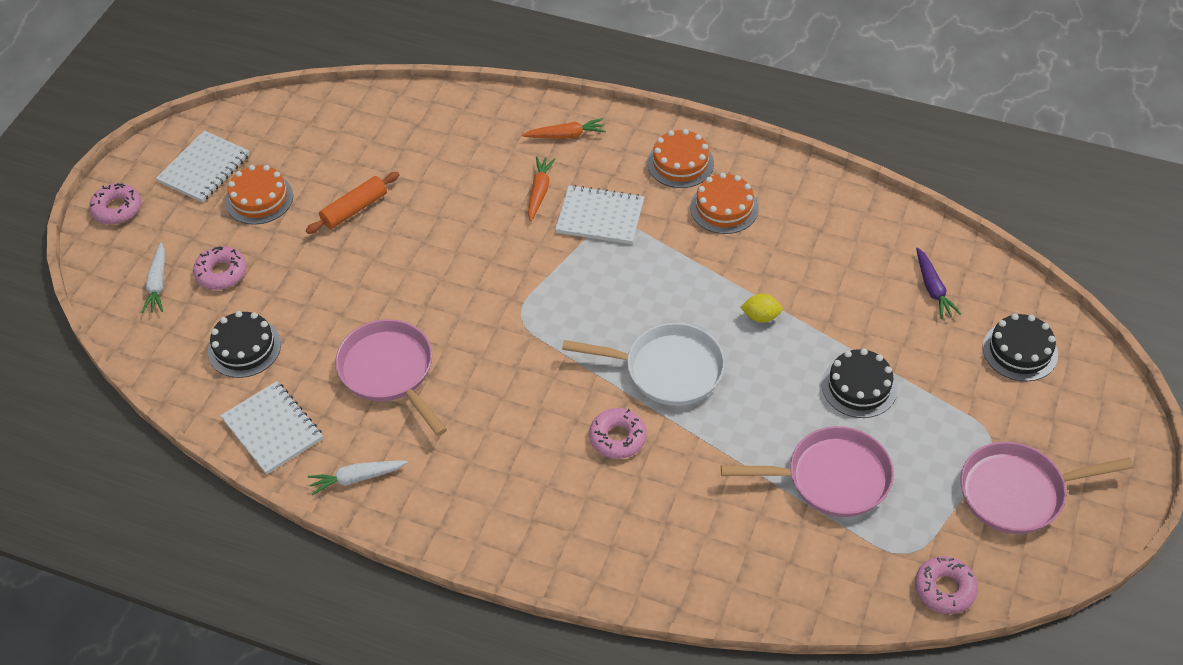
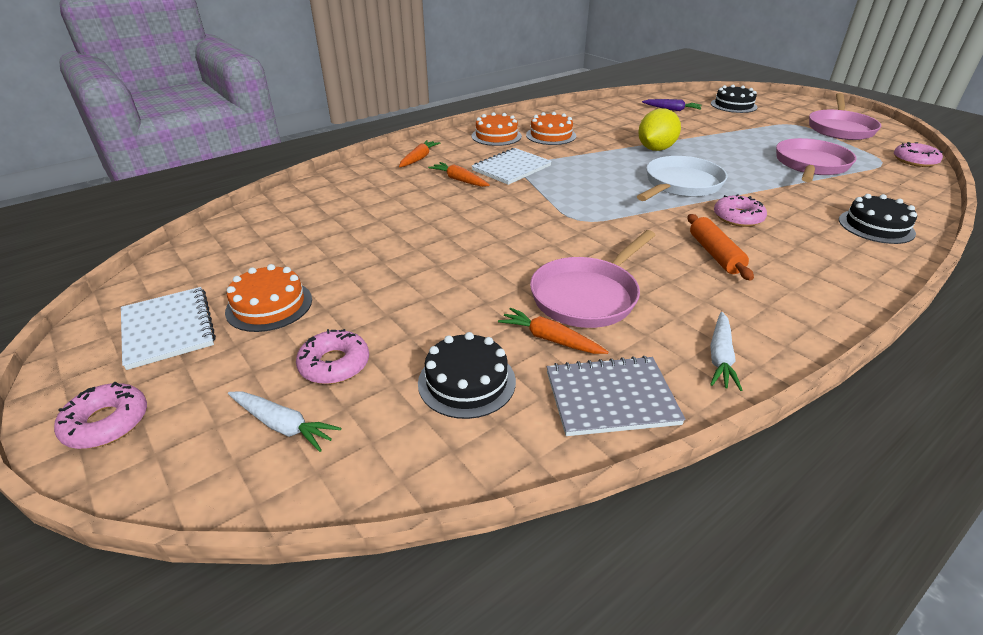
camera: 60 degrees left, 15 degrees down
(272, 429) = (611, 398): white notebook -> grey notebook
(317, 371) = (550, 339): none -> orange carrot
(354, 209) = (364, 257): orange rolling pin -> orange rolling pin (715, 254)
(389, 372) = (587, 296): pink pan -> pink pan turned 45 degrees counterclockwise
(761, 317) = (655, 149): yellow lemon -> yellow lemon, size x1.86
(859, 386) = (735, 141): black cake -> black cake (876, 226)

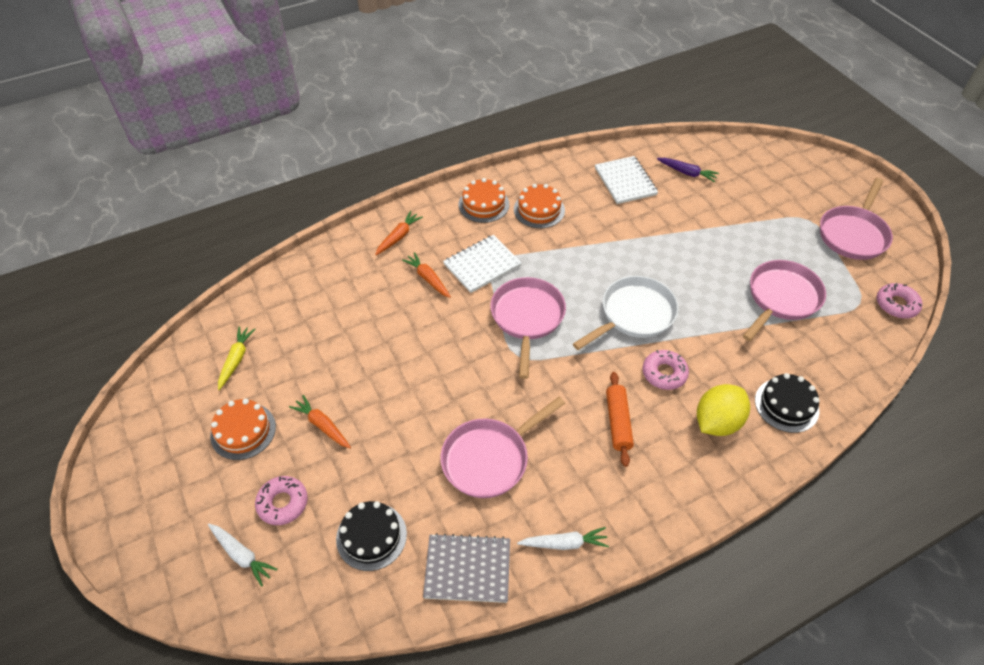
camera: 10 degrees right, 15 degrees up
(106, 423) = (131, 533): pink donut -> none
(168, 329) = (169, 446): white notebook -> white notebook (625, 181)
(253, 250) = (236, 359): none -> yellow carrot
(550, 339) = (444, 503): orange carrot -> orange carrot (322, 425)
(574, 195) = (527, 318): none -> pink pan
(655, 149) = (636, 249): yellow lemon -> yellow lemon (717, 422)
(720, 357) = (564, 543): white carrot -> white carrot turned 120 degrees counterclockwise
(733, 105) = (760, 171): black cake -> none

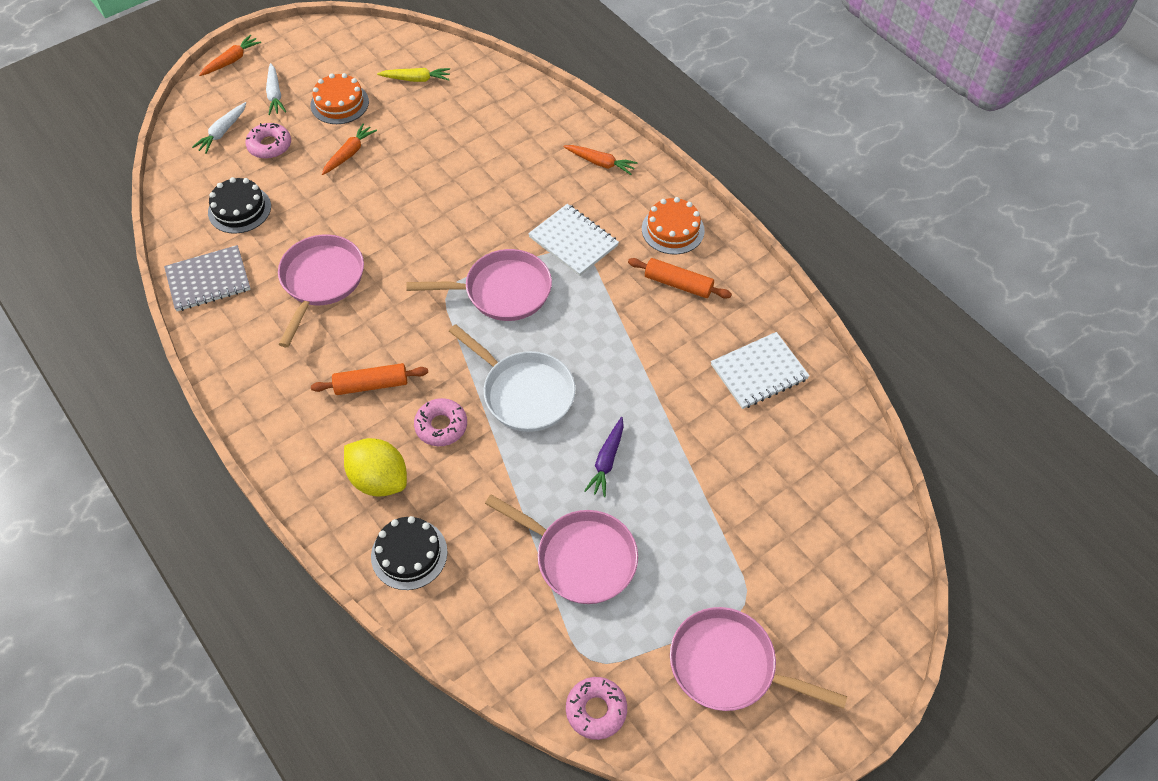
camera: 80 degrees right, 5 degrees up
(428, 279) = (543, 198): orange carrot -> orange carrot (232, 60)
(467, 569) = (208, 280): grey notebook -> grey notebook turned 75 degrees clockwise
(489, 458) = (321, 281): pink pan -> pink pan turned 60 degrees clockwise
(539, 210) = (678, 284): orange cake -> orange rolling pin
(564, 543) = (233, 349): white carrot -> white carrot (275, 94)
(687, 173) = (800, 445): purple carrot -> purple carrot (607, 461)

